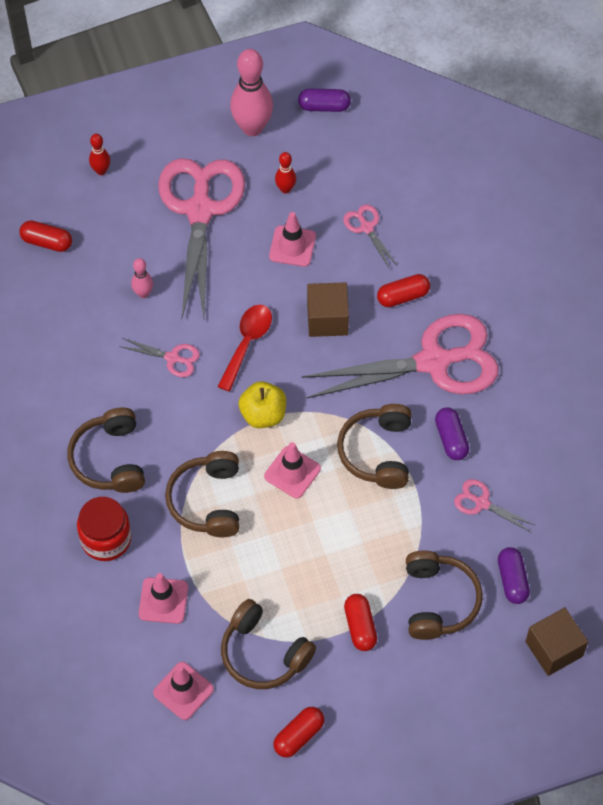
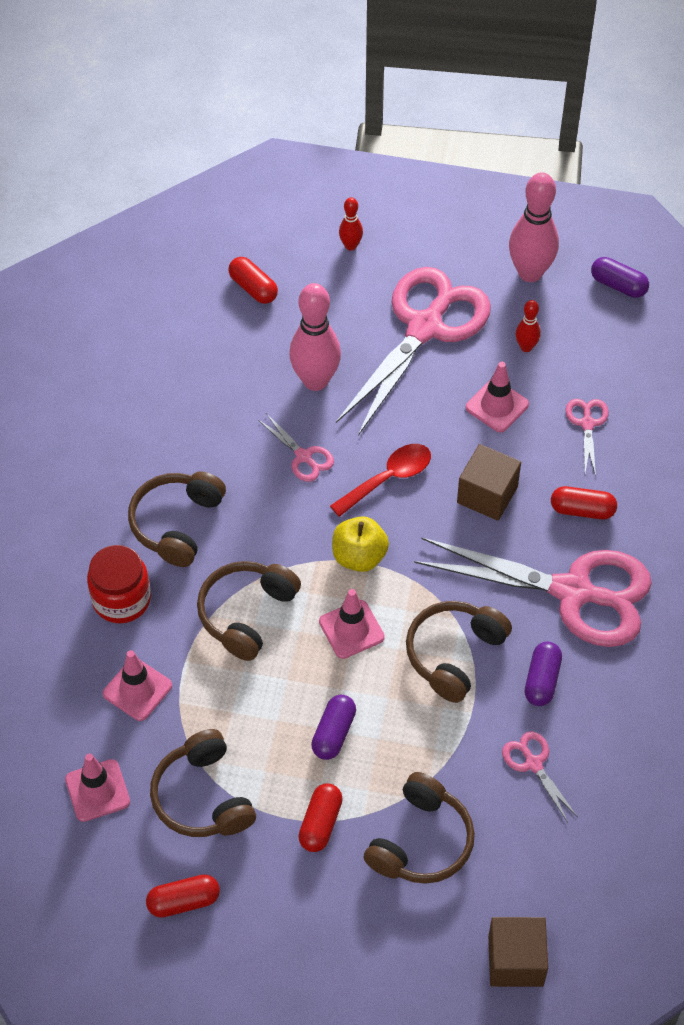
camera: 30 degrees right, 5 degrees down
(143, 293) = (315, 380): pink bowling pin -> pink bowling pin, size x2.02
(512, 580) = (515, 862): purple capsule -> purple capsule (334, 733)

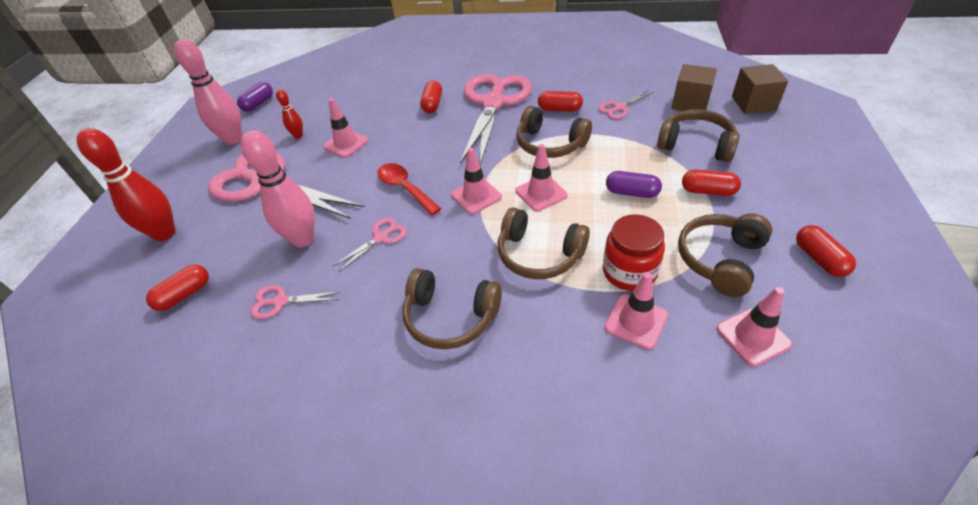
camera: 90 degrees left, 10 degrees down
(121, 599) = (541, 350): red jar -> red jar (629, 272)
(203, 797) = (720, 259): brown headphones -> brown headphones turned 150 degrees clockwise
(350, 246) = (164, 233): red bowling pin -> red bowling pin, size x2.02
(359, 556) = (476, 196): yellow apple -> pink traffic cone
(487, 495) = (420, 141): brown cube -> brown cube (690, 103)
(542, 680) = (559, 109): purple capsule -> red capsule
(587, 424) = (366, 107): pink scissors -> pink scissors (280, 301)

